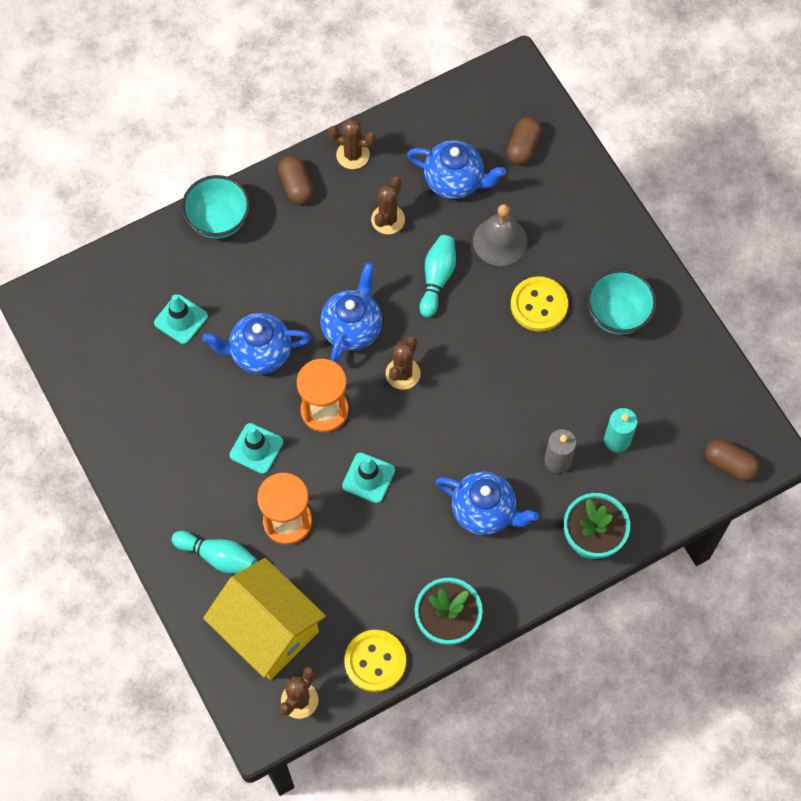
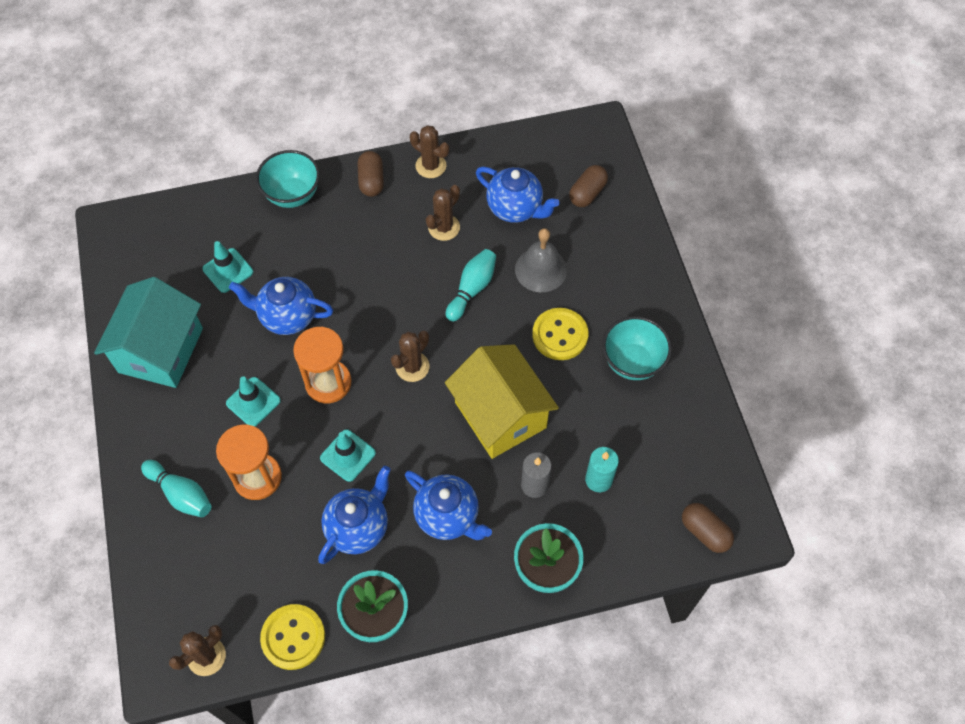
camera: 15 degrees right, 5 degrees down
(143, 419) = (161, 350): none -> turquoise house
(268, 630) = (201, 577): yellow house -> yellow house (500, 415)
(352, 328) = (379, 315): blue teapot -> blue teapot (358, 527)

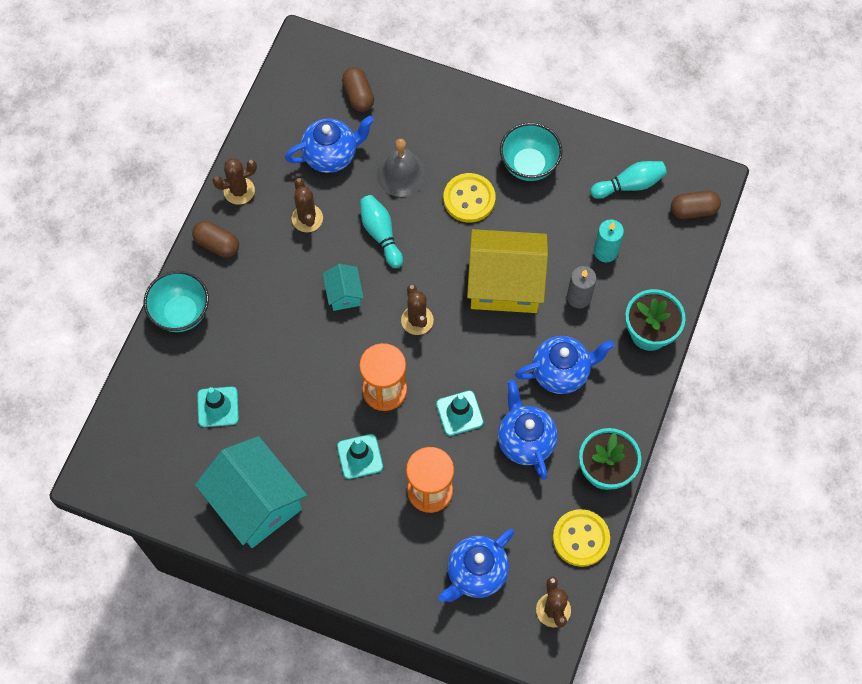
camera: 55 degrees left, 5 degrees up
(181, 494) = (402, 556): turquoise bowling pin -> turquoise bowling pin (629, 185)
(287, 317) = (300, 386): blue teapot -> blue teapot (476, 573)
(395, 297) = (344, 294): none -> turquoise house

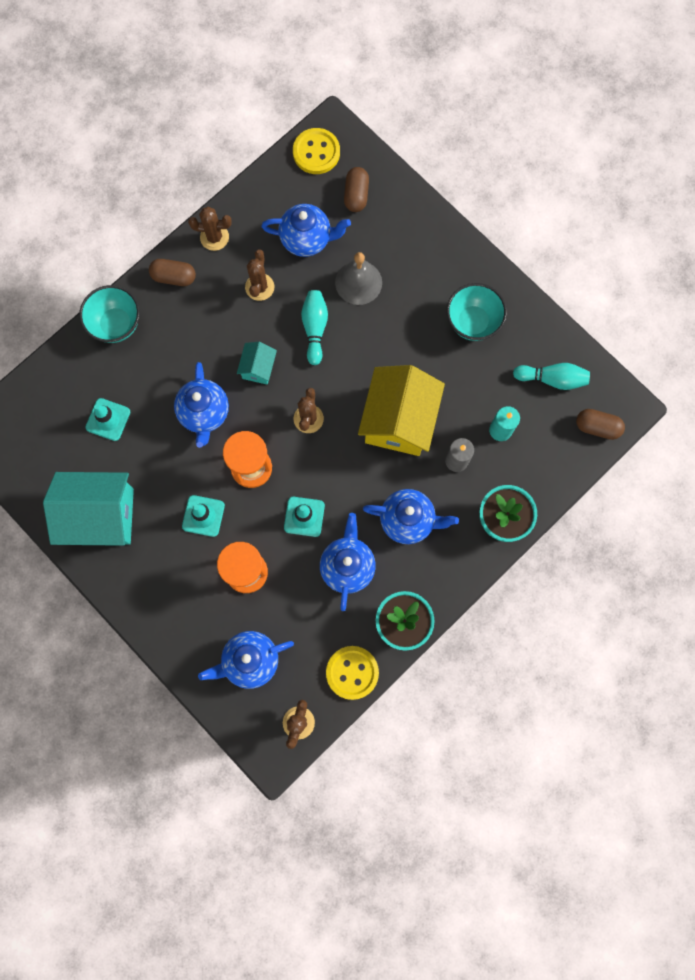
camera: 25 degrees right, 10 degrees up
(217, 244) = (174, 277): brown capsule -> brown capsule turned 45 degrees counterclockwise
(256, 502) = (100, 515): turquoise house -> turquoise house turned 75 degrees counterclockwise
(312, 359) = (204, 413): none -> blue teapot
(469, 199) = (405, 330): yellow button -> yellow button (316, 152)
(505, 284) = (399, 420): yellow house -> yellow house turned 75 degrees clockwise

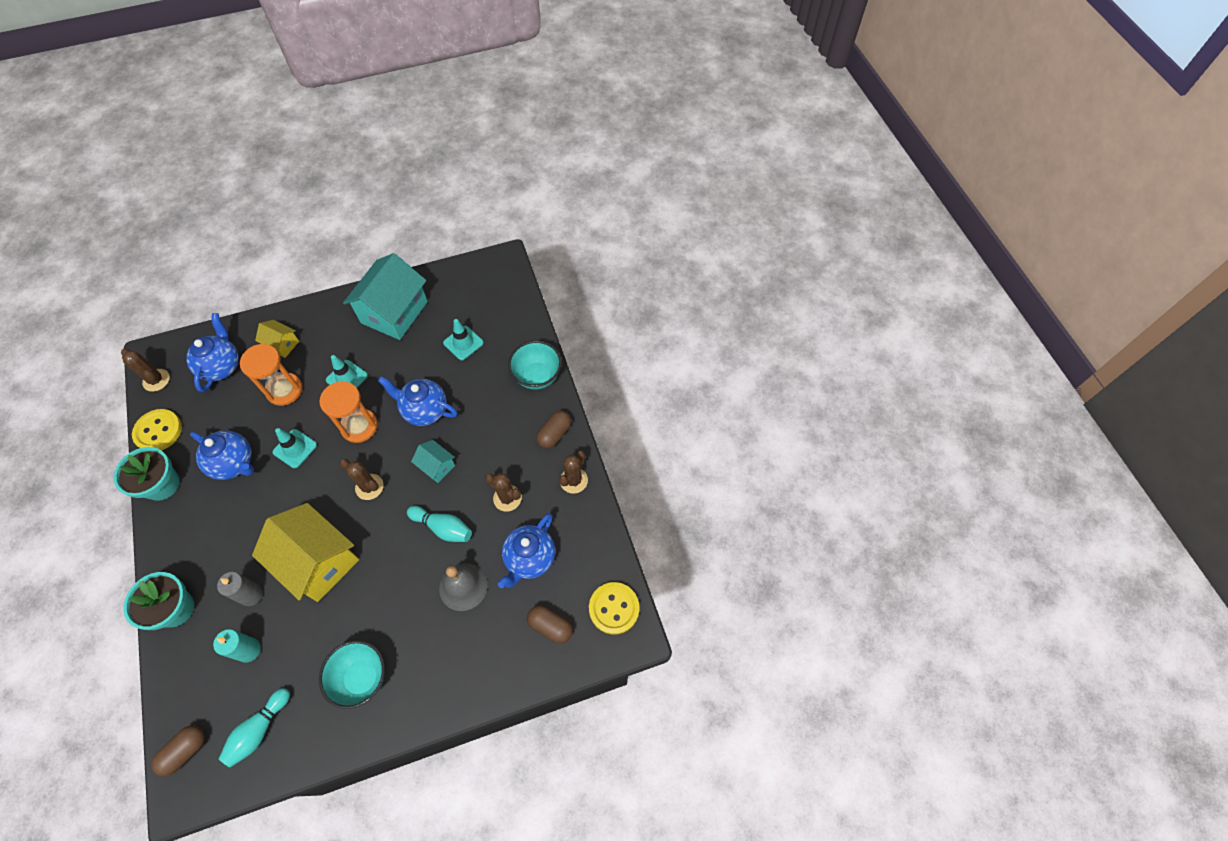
camera: 115 degrees right, 15 degrees down
(194, 613) = (282, 344): none -> yellow house
(408, 520) = (233, 528): blue teapot -> none

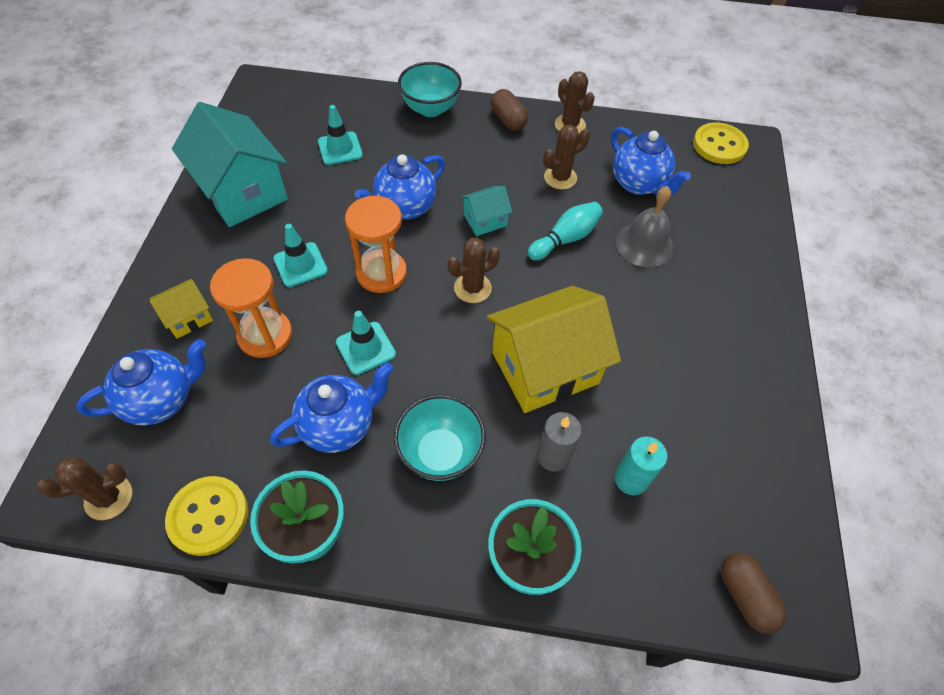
camera: 65 degrees left, 5 degrees down
(222, 366) = (162, 399): blue teapot -> blue teapot turned 120 degrees clockwise
(259, 730) = (743, 495): turquoise bowling pin -> none
(362, 678) = (714, 367): turquoise bowl -> turquoise bowl (440, 453)
(550, 626) = (719, 193): brown capsule -> none

